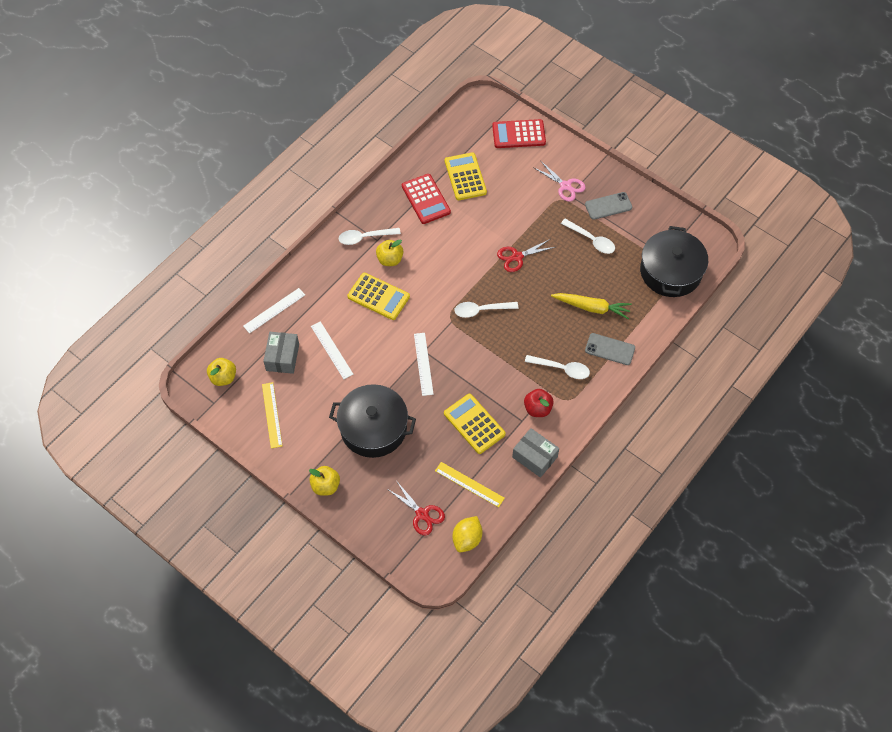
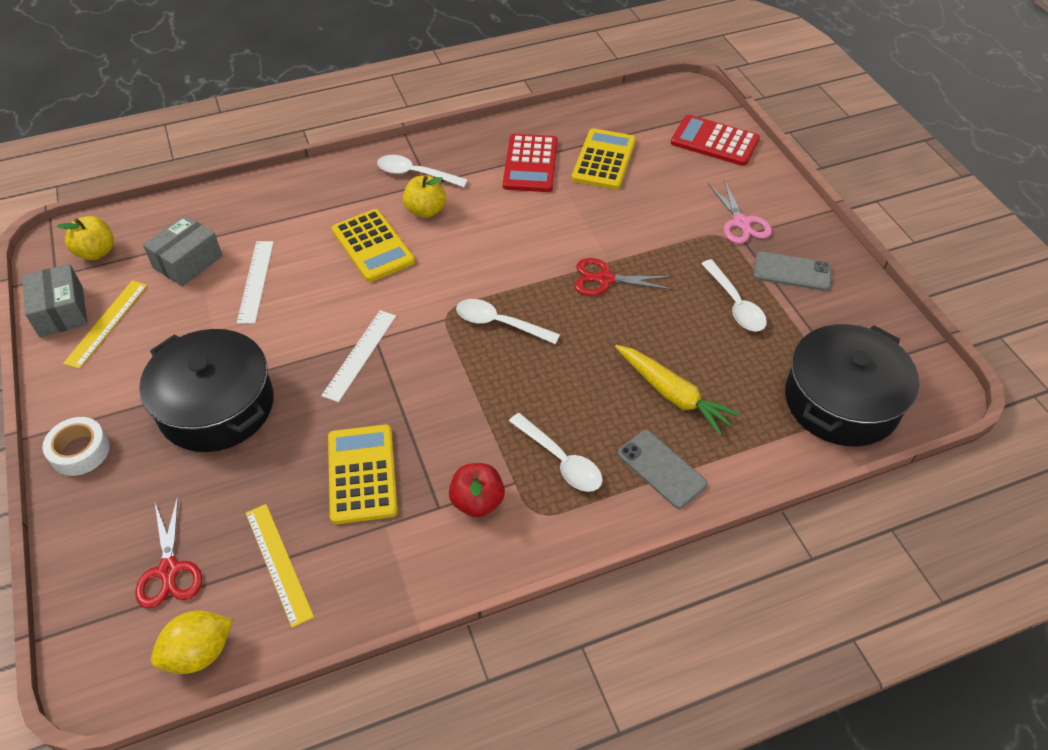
camera: 30 degrees right, 10 degrees down
(274, 310) = (230, 205): white ruler -> none
(325, 486) = (80, 451): yellow apple -> white tape
(534, 457) = (414, 576): grey box -> grey box (61, 311)

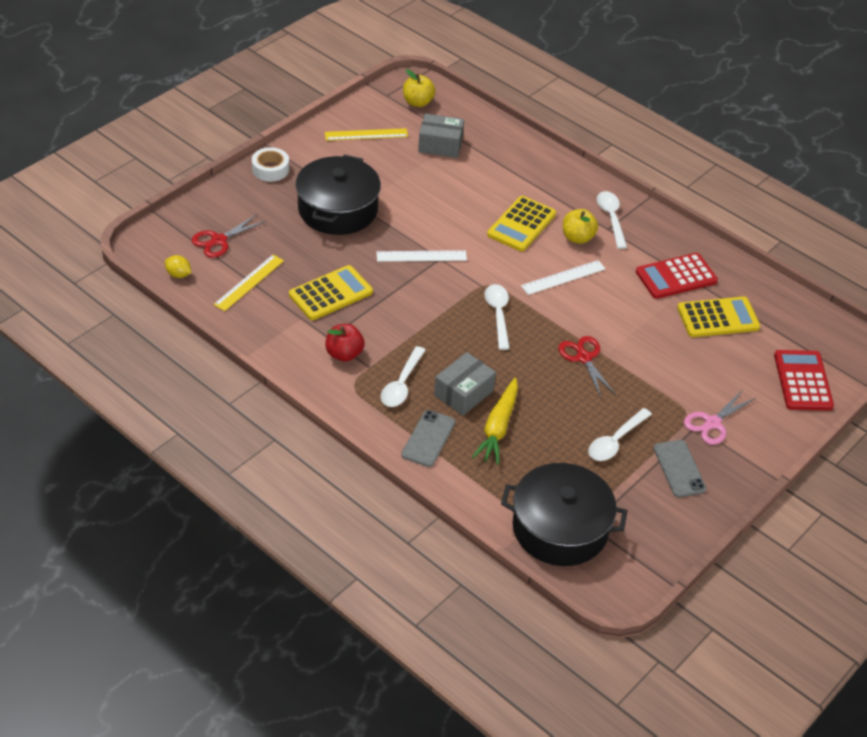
camera: 60 degrees right, 5 degrees down
(61, 311) = (361, 112): grey box -> grey box (463, 393)
(199, 652) = (178, 274): yellow lemon -> yellow lemon, size x0.64
(256, 281) = (447, 182): white ruler -> white ruler (563, 277)

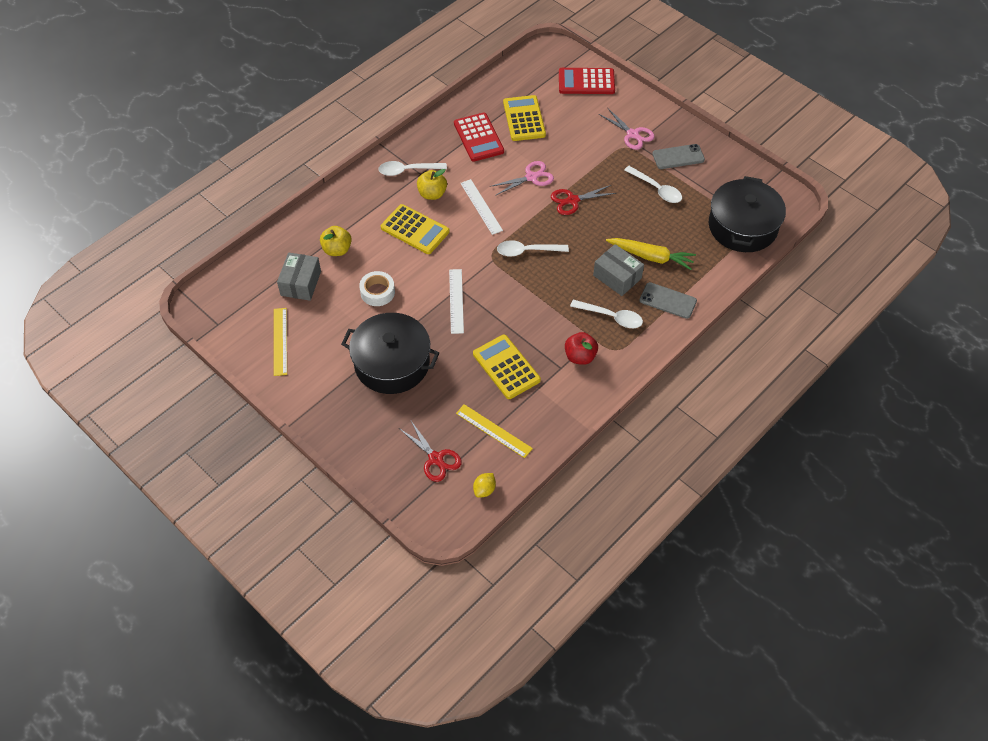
camera: 85 degrees left, 10 degrees up
(270, 169) = (330, 420): white tape -> white tape (377, 292)
(418, 102) = (232, 299): yellow apple -> yellow apple (337, 250)
(617, 322) = (531, 177): none -> pink scissors

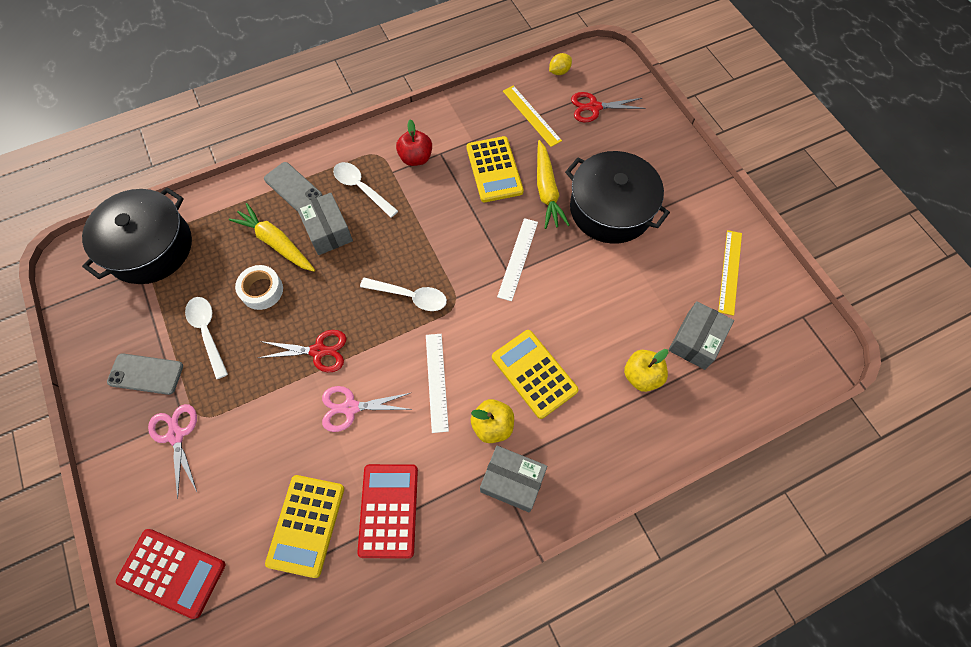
camera: 160 degrees left, 10 degrees up
(377, 292) = (605, 298): white tape -> white tape (262, 290)
(408, 170) = (512, 481): white spoon -> grey box
(436, 459) = (594, 107): red scissors -> red scissors turned 75 degrees counterclockwise
(452, 362) = (547, 190): none -> yellow carrot

